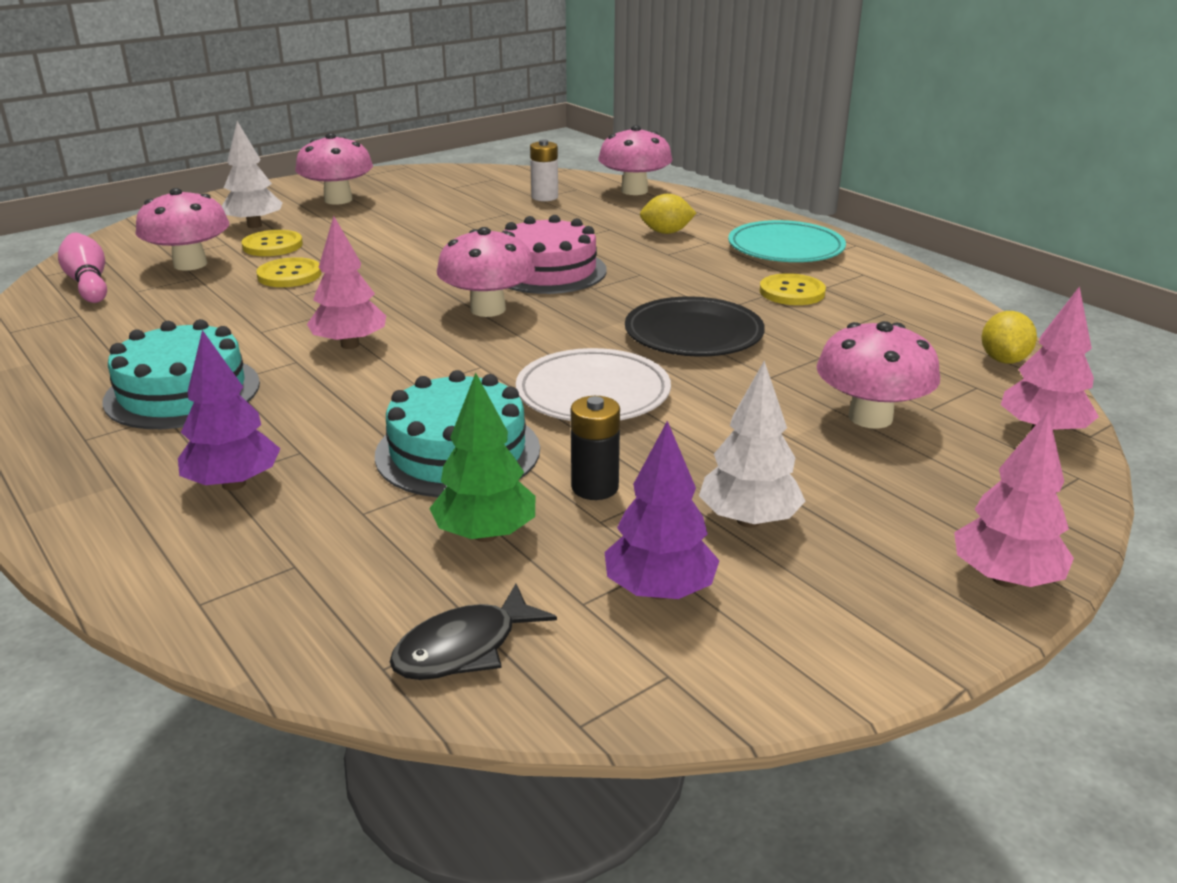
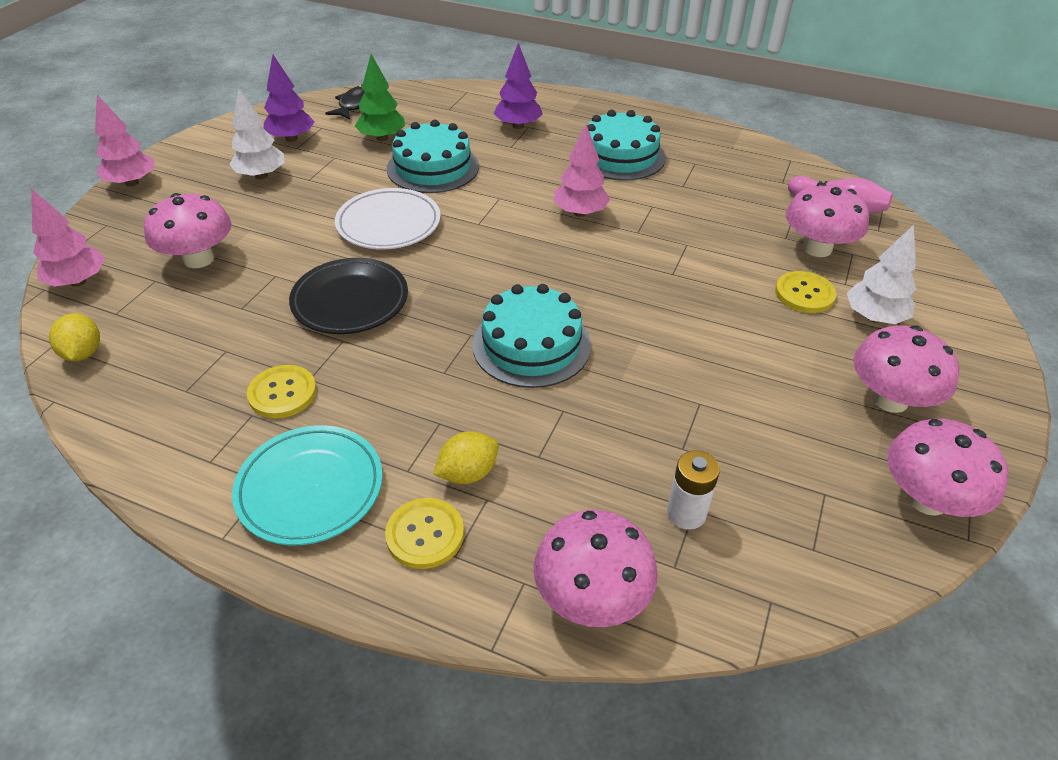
camera: 150 degrees right, 15 degrees up
(289, 275) = (726, 262): yellow button -> yellow button (425, 534)
(488, 309) = (529, 276): pink mushroom -> pink mushroom (927, 499)
(547, 271) = (531, 345): pink cake -> turquoise cake
(595, 487) = (347, 170): black battery -> none

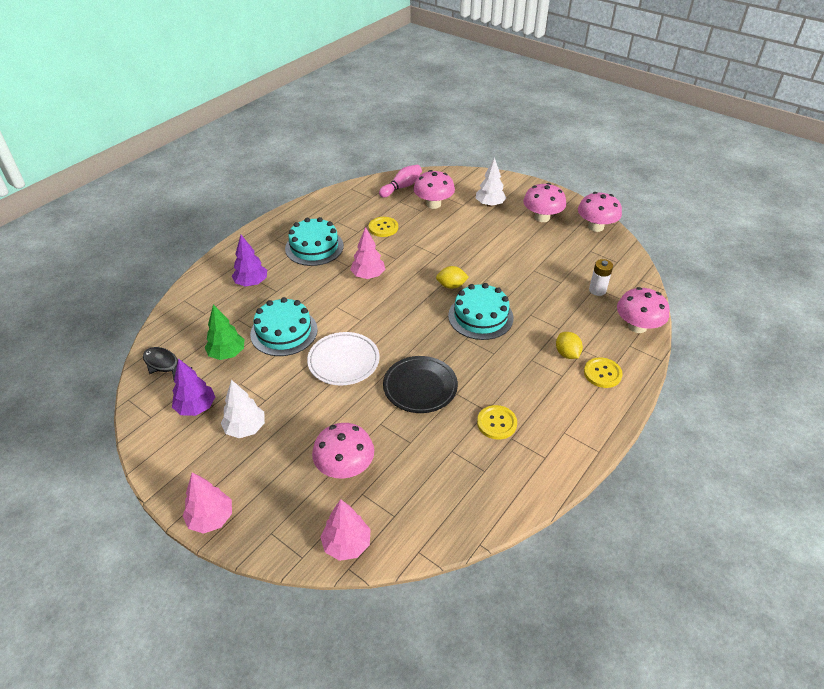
camera: 75 degrees left, 0 degrees up
(83, 353) = (434, 531): yellow lemon -> yellow lemon (451, 286)
(310, 488) = (570, 414): turquoise plate -> none
(804, 294) = (467, 218): yellow button -> yellow button (383, 228)

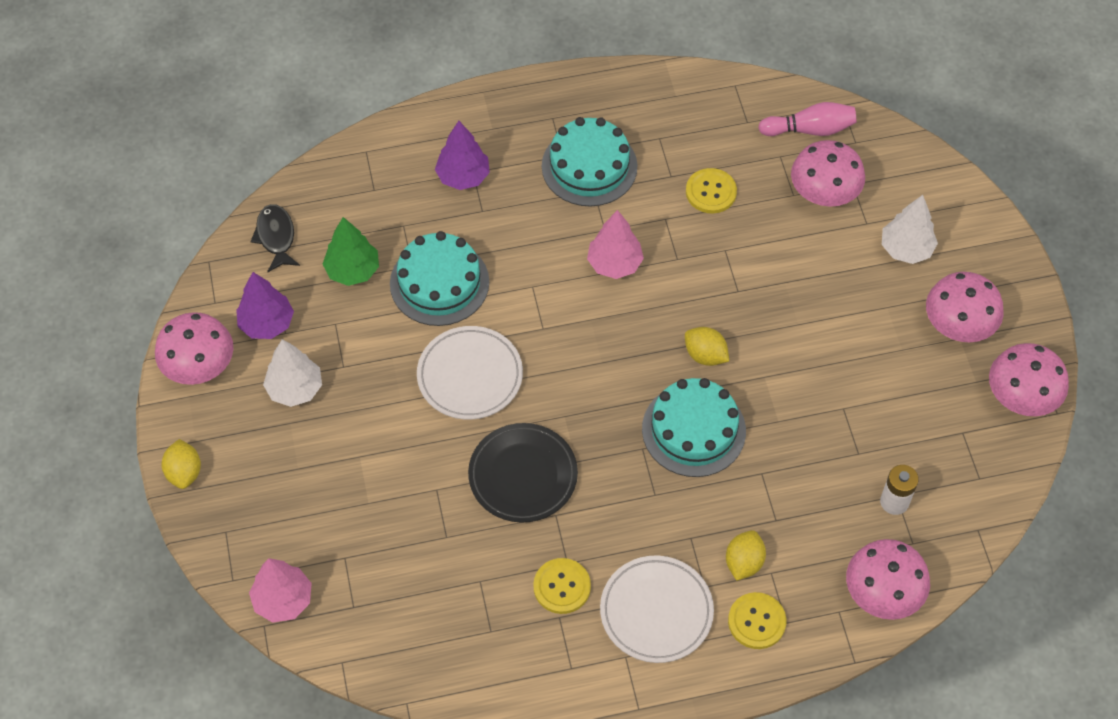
camera: 40 degrees right, 15 degrees up
(211, 518) = (184, 472): pink tree -> yellow lemon
(345, 467) = (354, 514): pink mushroom -> pink mushroom (199, 366)
(554, 401) = (656, 611): none -> white plate

